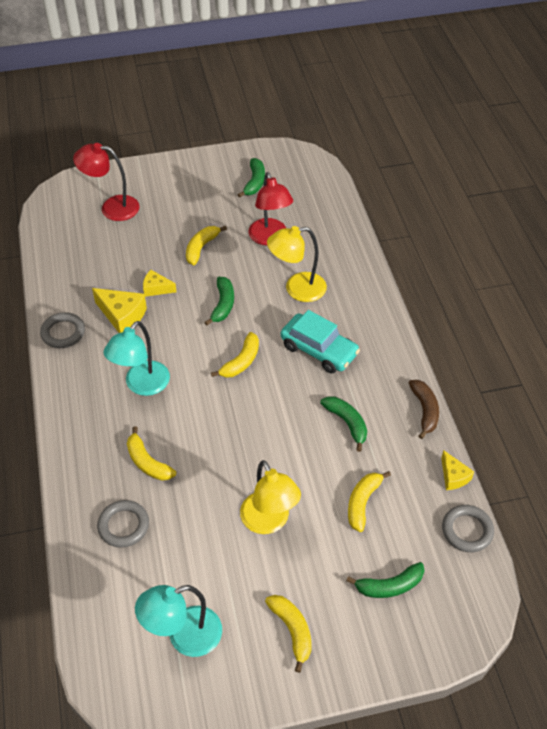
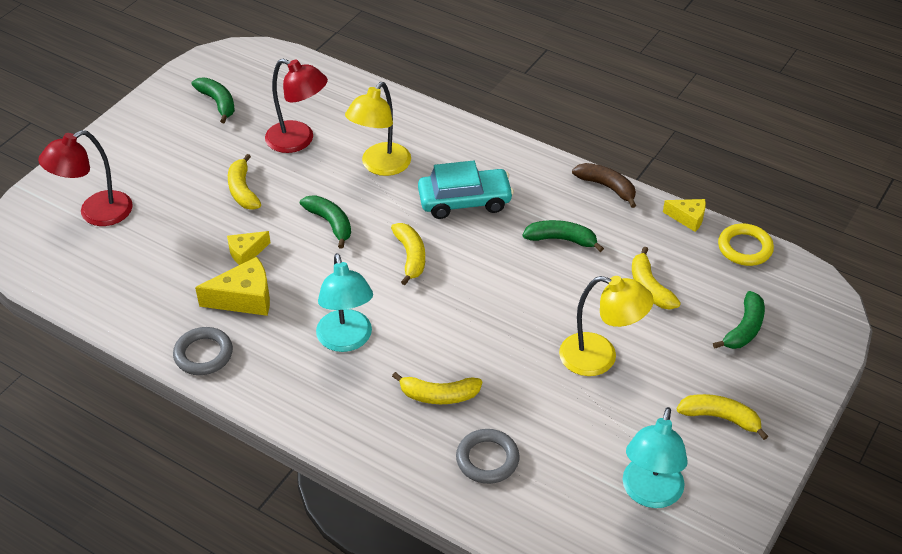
camera: 45 degrees left, 5 degrees down
(467, 530) = (745, 248): grey ring -> yellow ring

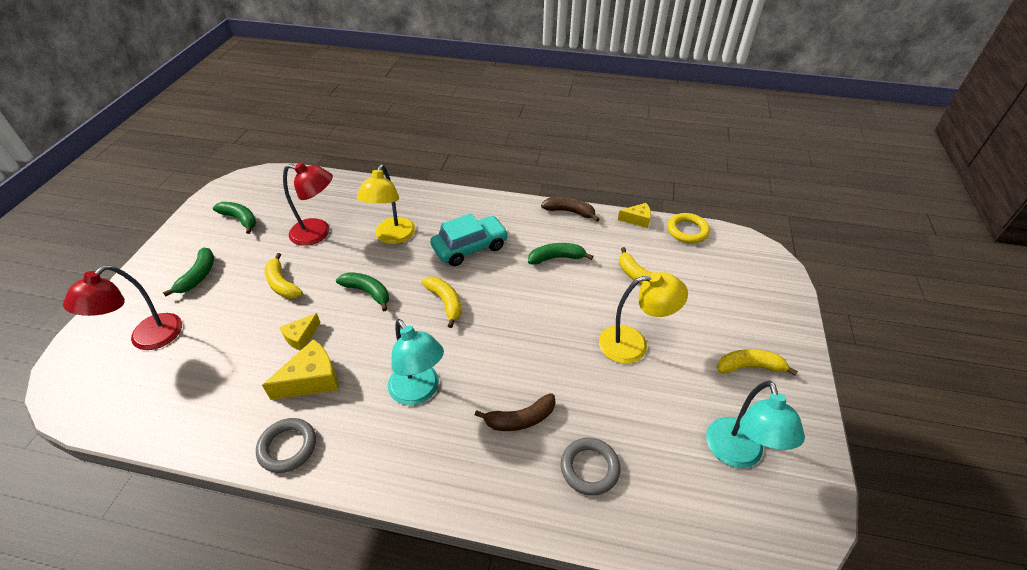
camera: 20 degrees left, 0 degrees up
(438, 395) = (520, 419): yellow banana -> brown banana
(744, 329) = (723, 290): green banana -> green banana (198, 276)

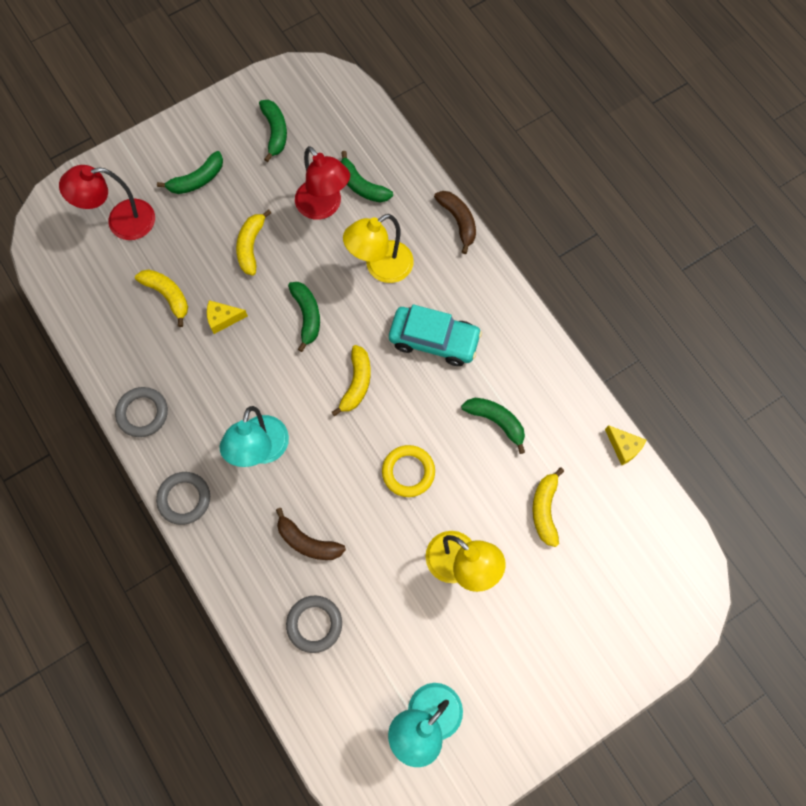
camera: 45 degrees right, 25 degrees up
(312, 379) = (200, 368): yellow cheese -> none
(334, 209) = (362, 186): none -> green banana
(388, 476) = (184, 499): none -> grey ring
(569, 212) = (570, 378): brown banana -> brown banana (458, 221)
(687, 231) = (656, 504): yellow ring -> yellow ring (408, 472)
(749, 366) = (527, 675): yellow banana -> yellow banana (167, 295)

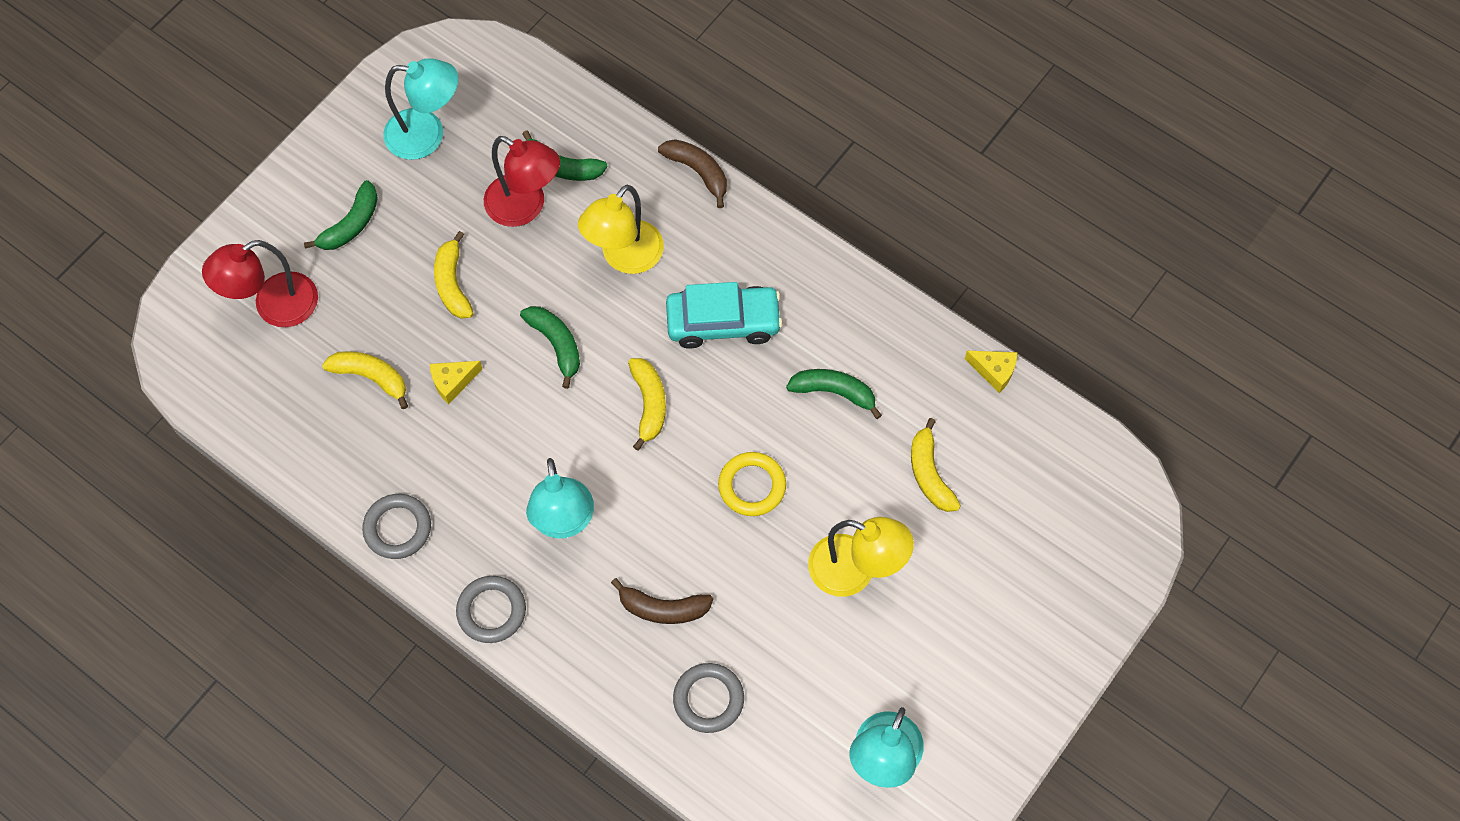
camera: 20 degrees left, 5 degrees down
(275, 132) = (427, 135): green banana -> turquoise lamp

